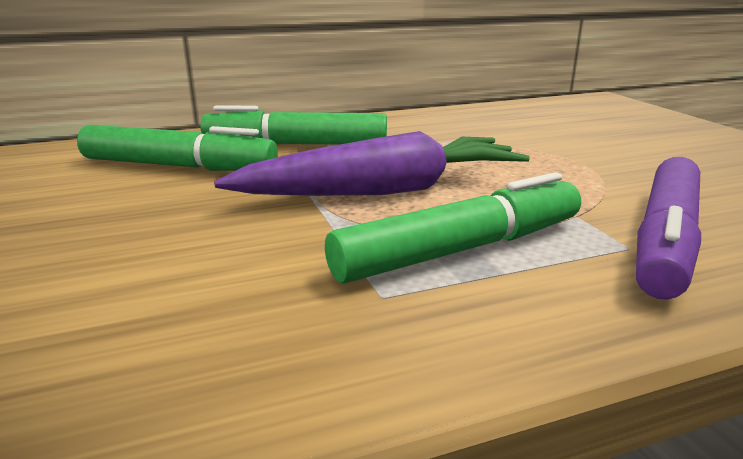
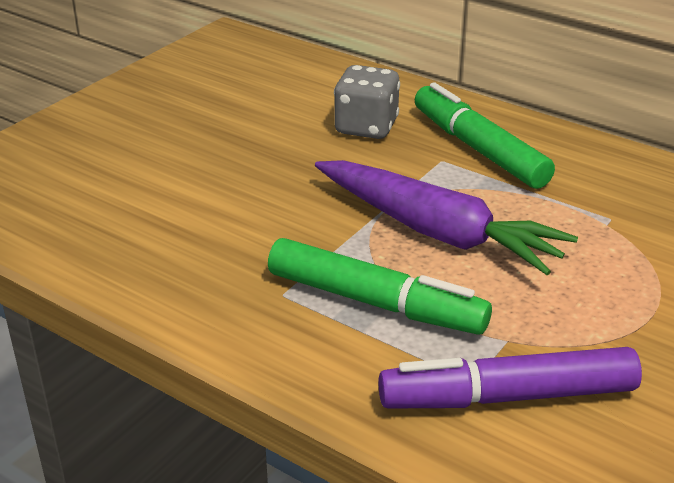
camera: 55 degrees right, 10 degrees up
(179, 166) = (366, 127): green marker -> grey dice

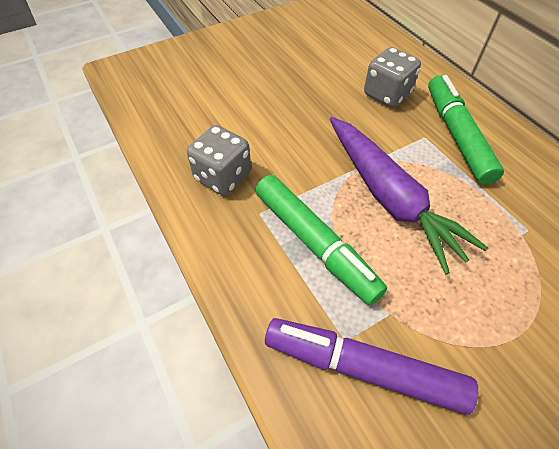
camera: 25 degrees right, 20 degrees up
(204, 270) = (223, 176): none -> grey dice

